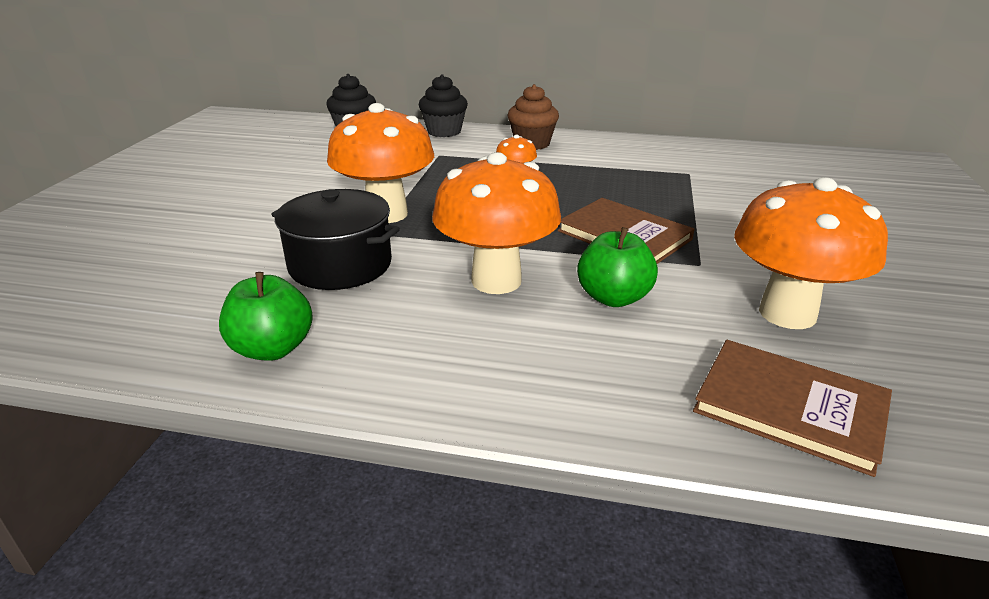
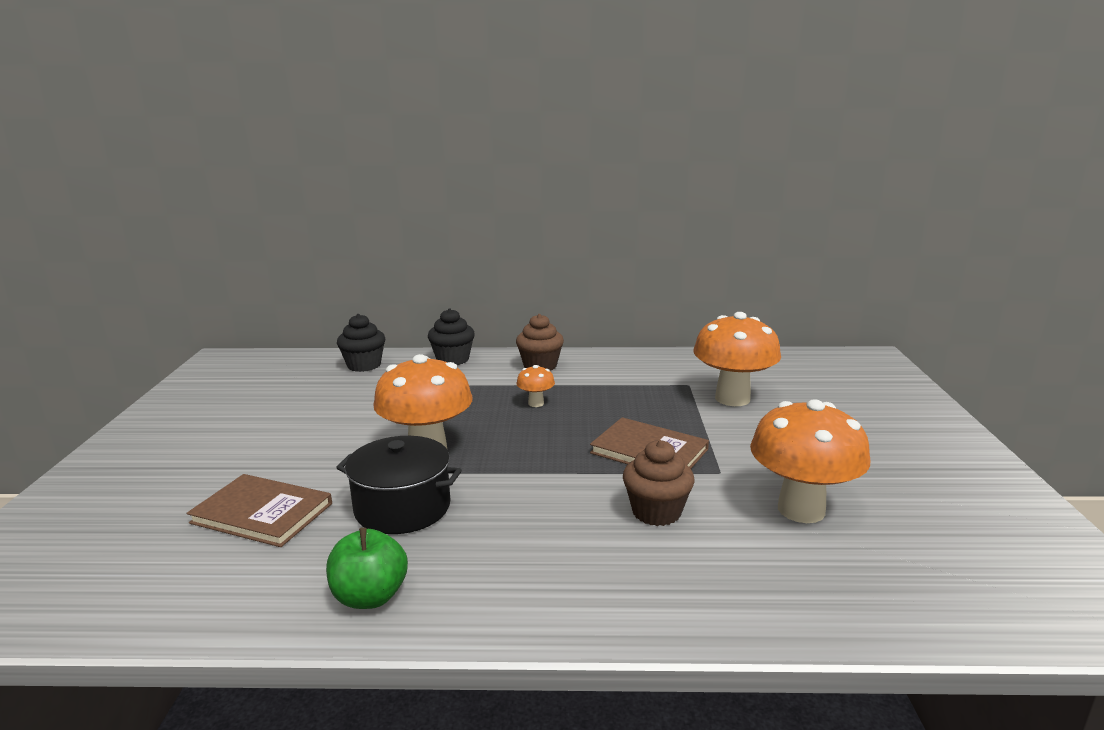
camera: 10 degrees left, 10 degrees down
(496, 280) = (550, 507): orange mushroom -> orange mushroom (732, 398)
(613, 298) = (656, 512): green apple -> brown cupcake
(790, 407) = (821, 591): brown book -> brown book (262, 513)

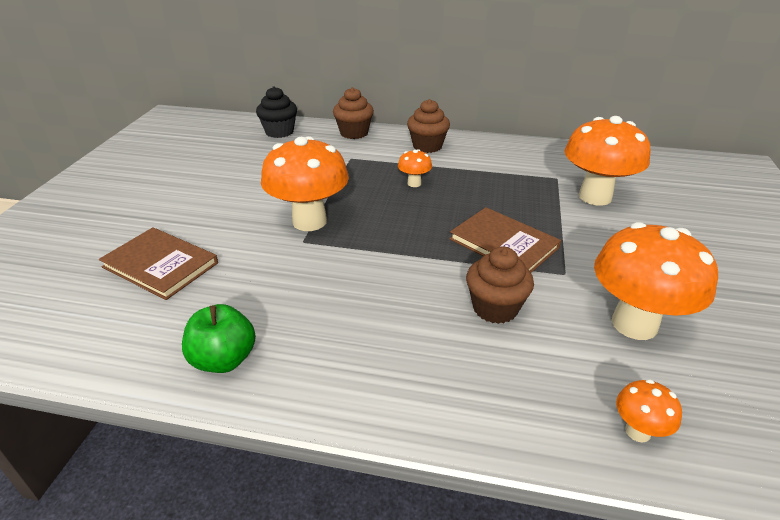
camera: 10 degrees right, 15 degrees up
(402, 508) = (274, 274): black pot -> none
(452, 359) = (354, 133): black cupcake -> brown cupcake
(828, 603) = (638, 431): none -> orange mushroom

